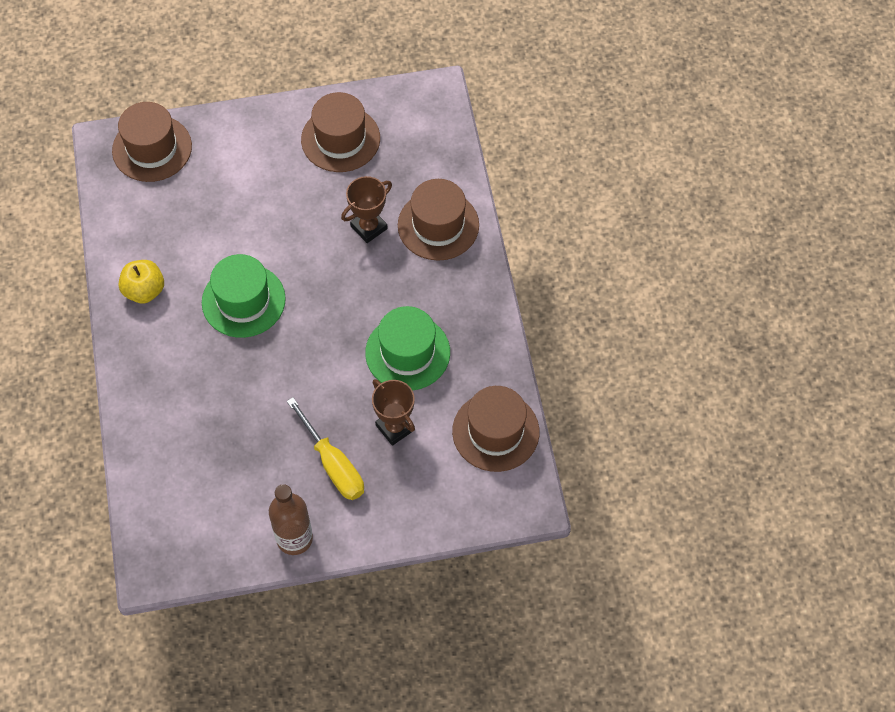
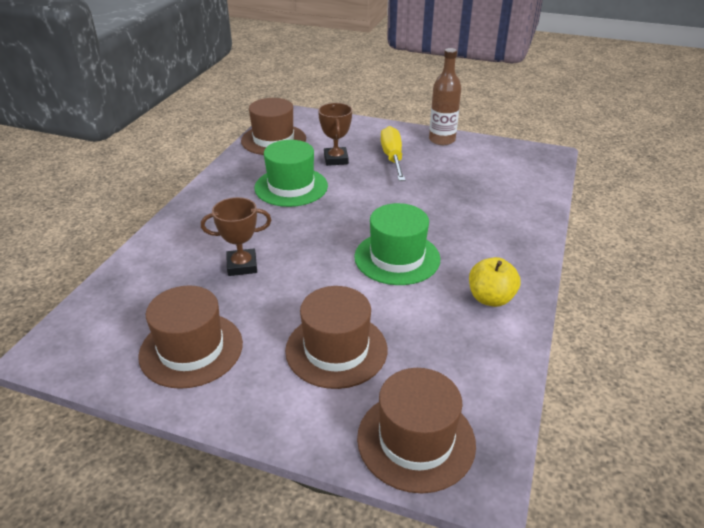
camera: 150 degrees left, 25 degrees down
(438, 225) = (184, 245): brown hat -> brown hat (336, 349)

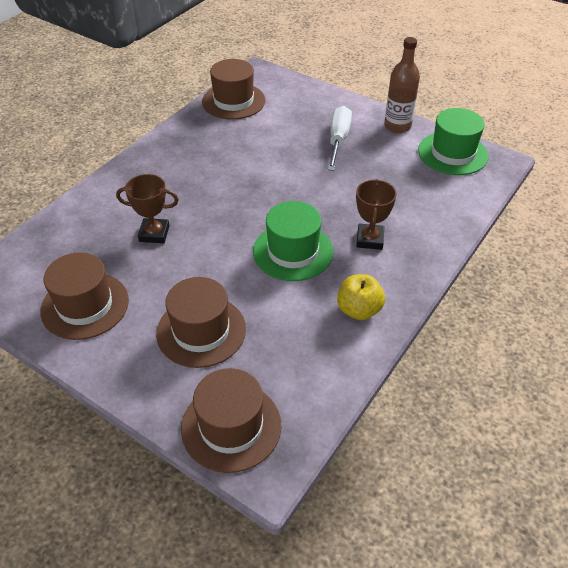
camera: 15 degrees right, 10 degrees up
(291, 187) = (229, 158): green hat -> green hat (452, 153)
(336, 159) = (283, 133): brown trophy -> brown trophy (370, 239)
(392, 158) = (338, 140): yellow screwdriver -> white screwdriver

